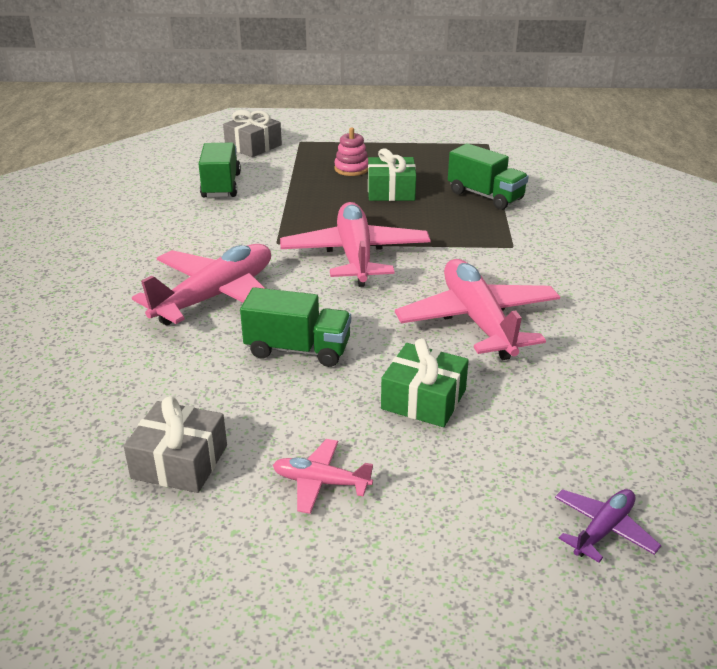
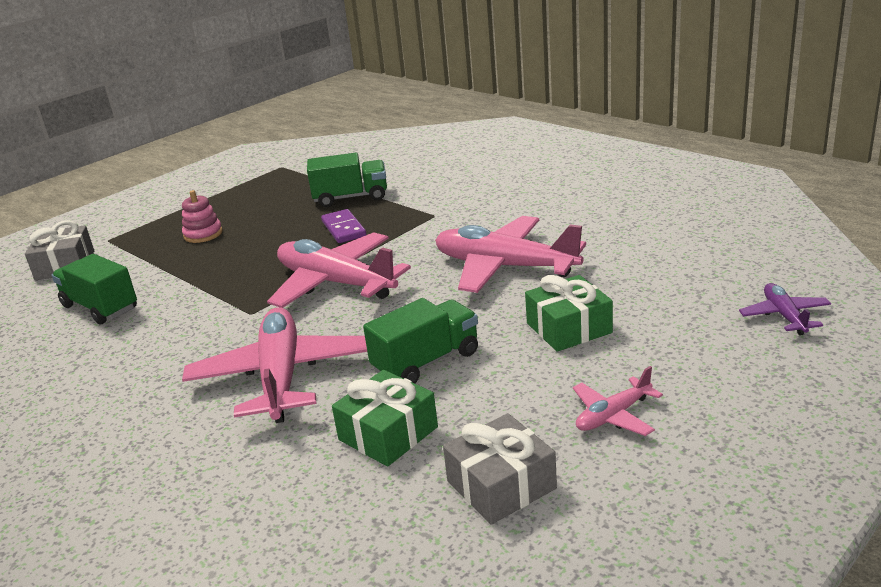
camera: 45 degrees left, 5 degrees down
(391, 191) = (271, 231): green gift -> green gift (388, 433)
(434, 218) = (343, 229): none -> purple domino

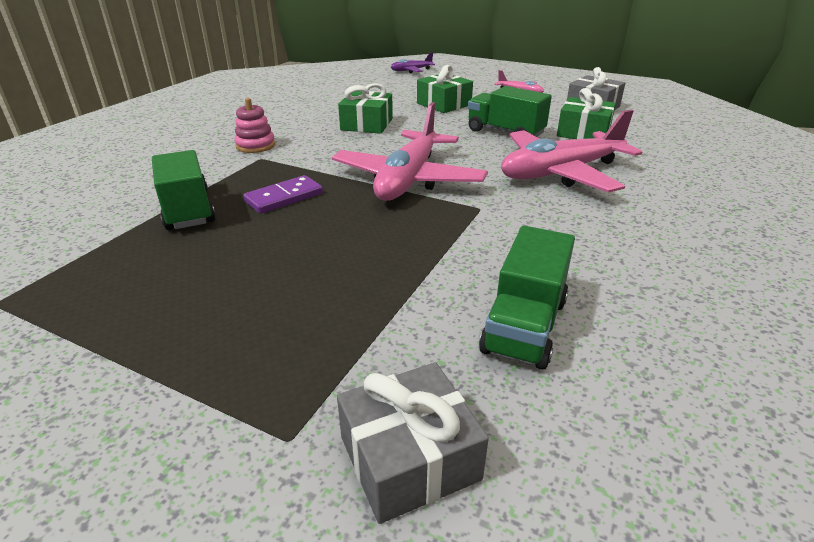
camera: 110 degrees left, 5 degrees up
(203, 234) = (281, 305): pink stacking toy -> pink stacking toy (255, 145)
(505, 267) = (366, 124): pink plane -> green gift

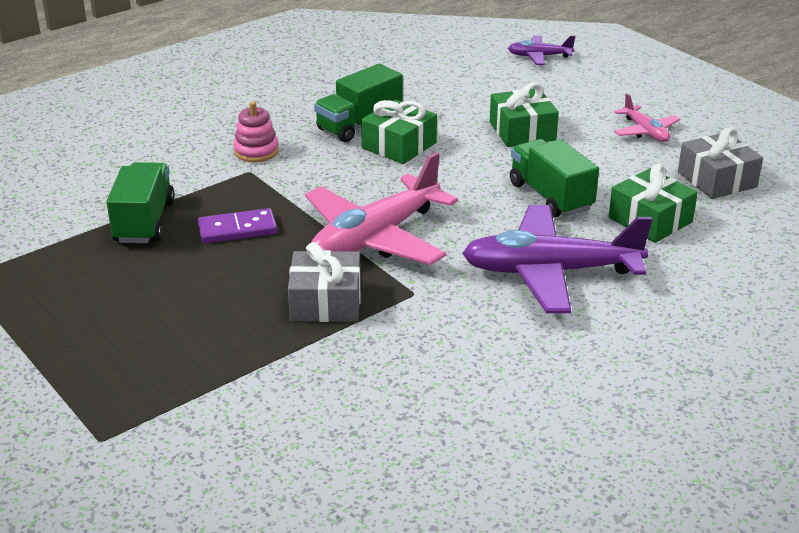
camera: 25 degrees right, 0 degrees up
(409, 457) = (166, 477): grey gift -> grey gift (326, 302)
(524, 325) = (334, 418): green truck -> green truck (359, 125)
(561, 173) = (550, 272): pink plane -> purple plane

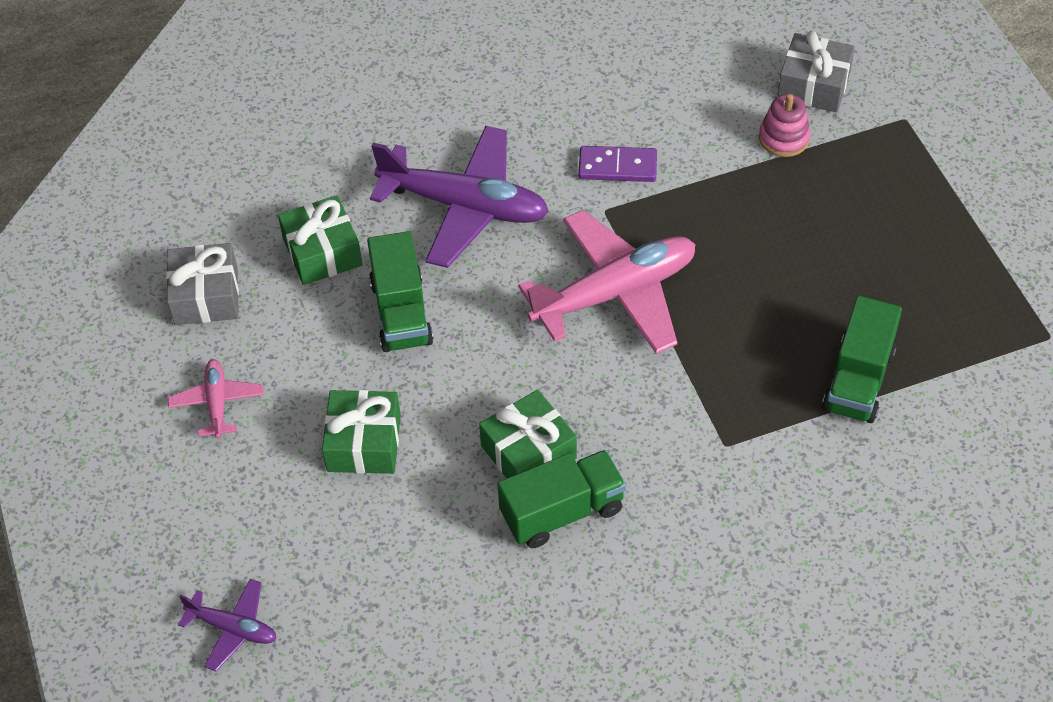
camera: 160 degrees left, 20 degrees up
(237, 229) = (757, 342): purple domino -> purple domino (617, 166)
(256, 151) = (709, 485): pink stacking toy -> pink stacking toy (784, 138)
(326, 302) = (690, 218): grey gift -> grey gift (813, 85)

